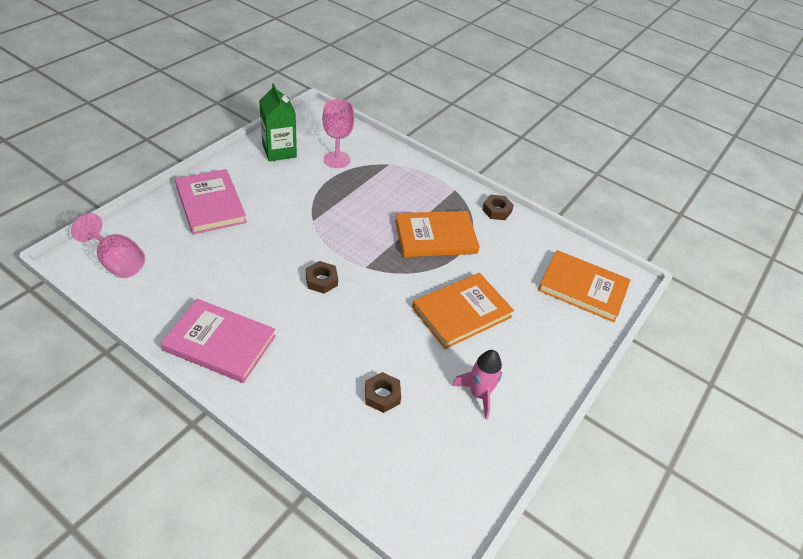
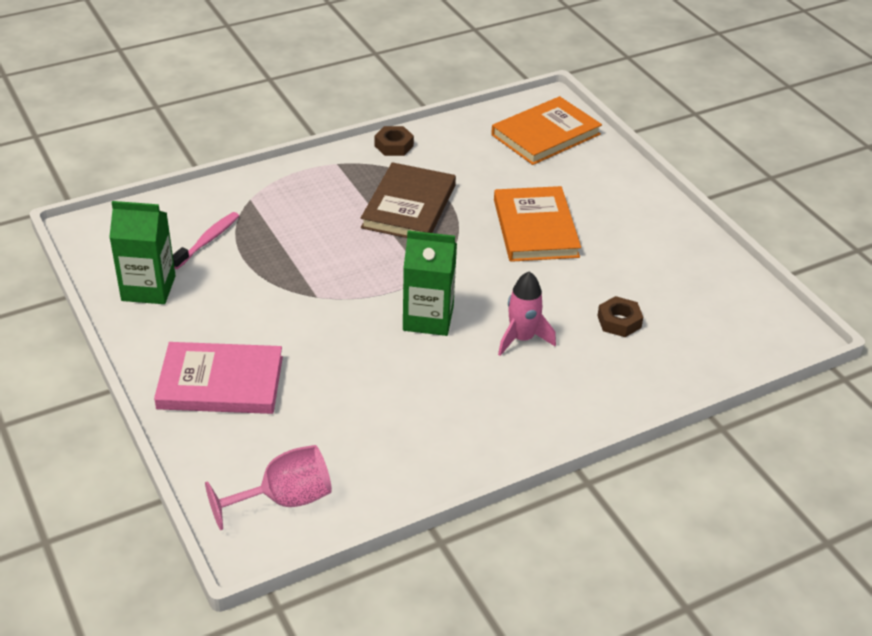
camera: 60 degrees left, 5 degrees down
(220, 343) = (484, 429): pink book -> none
(321, 280) = (428, 318): brown nut -> green carton
(337, 159) = (208, 240): pink goblet -> pink toothbrush
(435, 237) = (409, 206): orange book -> brown book
(478, 394) = (647, 255): pink rocket -> pink rocket (522, 339)

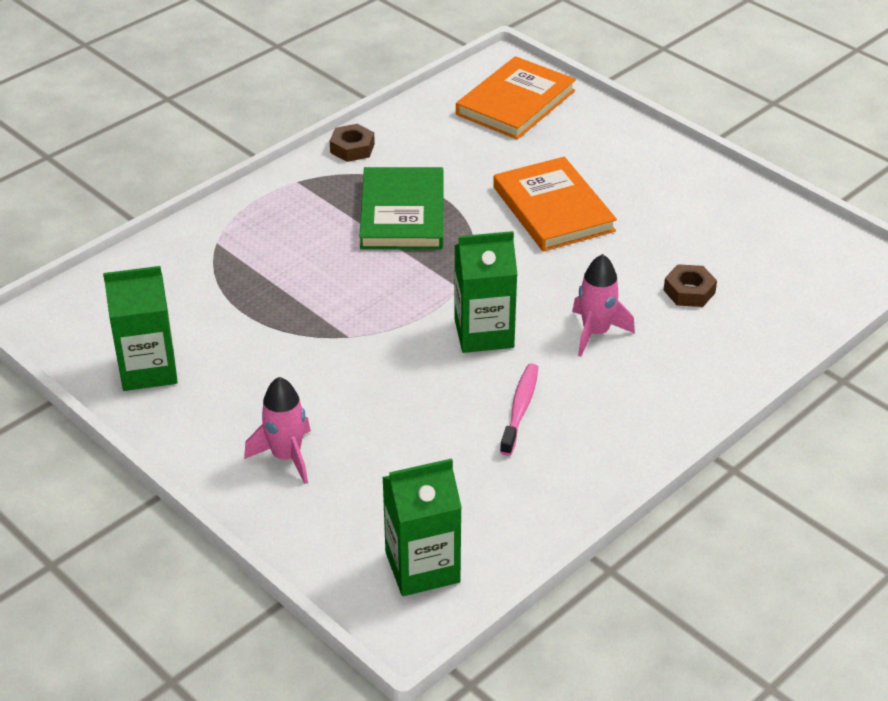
camera: 15 degrees left, 0 degrees up
(208, 240) = (190, 300): pink toothbrush -> pink toothbrush (520, 408)
(220, 382) = (286, 457): pink book -> pink rocket
(284, 500) = (422, 567): pink goblet -> green carton
(409, 206) = (402, 213): brown book -> green book

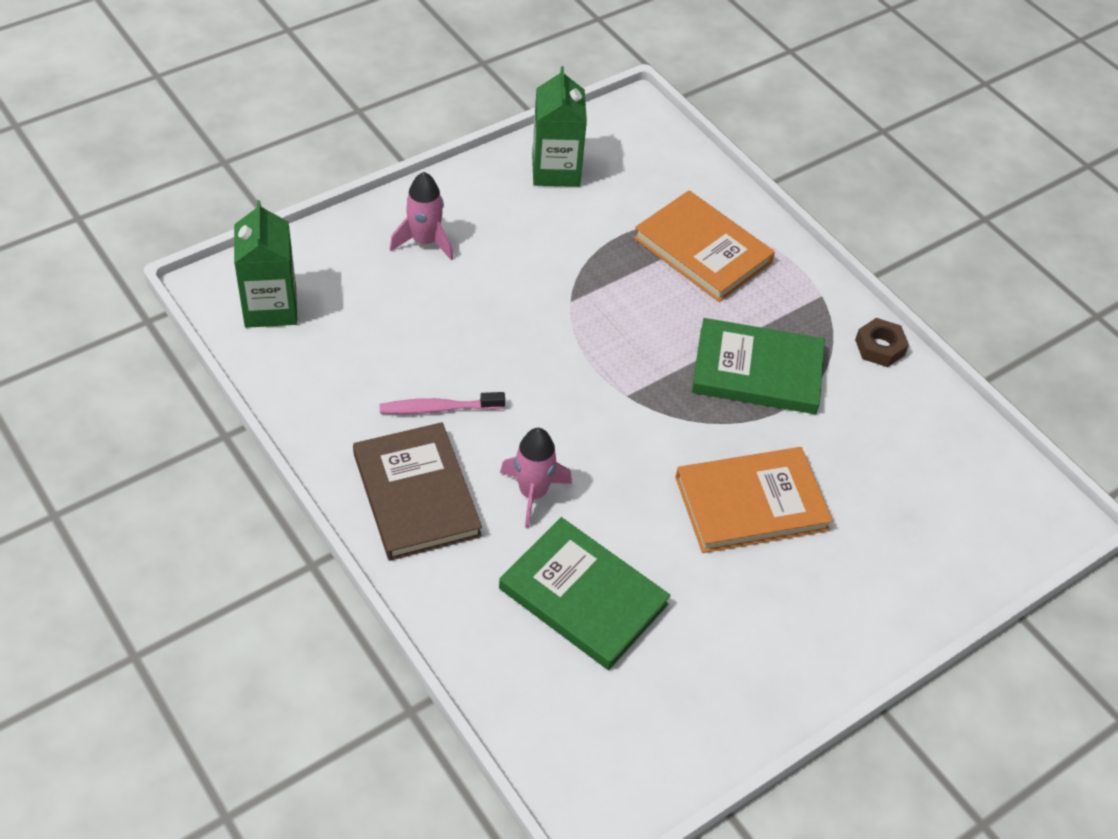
camera: 95 degrees right, 10 degrees up
(484, 333) = (552, 402): green carton -> none
(515, 102) = (971, 513): orange book -> orange book (702, 250)
(520, 408) = (438, 408): pink toothbrush -> pink toothbrush turned 150 degrees clockwise
(629, 407) = (416, 494): none -> brown book
(689, 291) = (583, 596): brown nut -> green book

